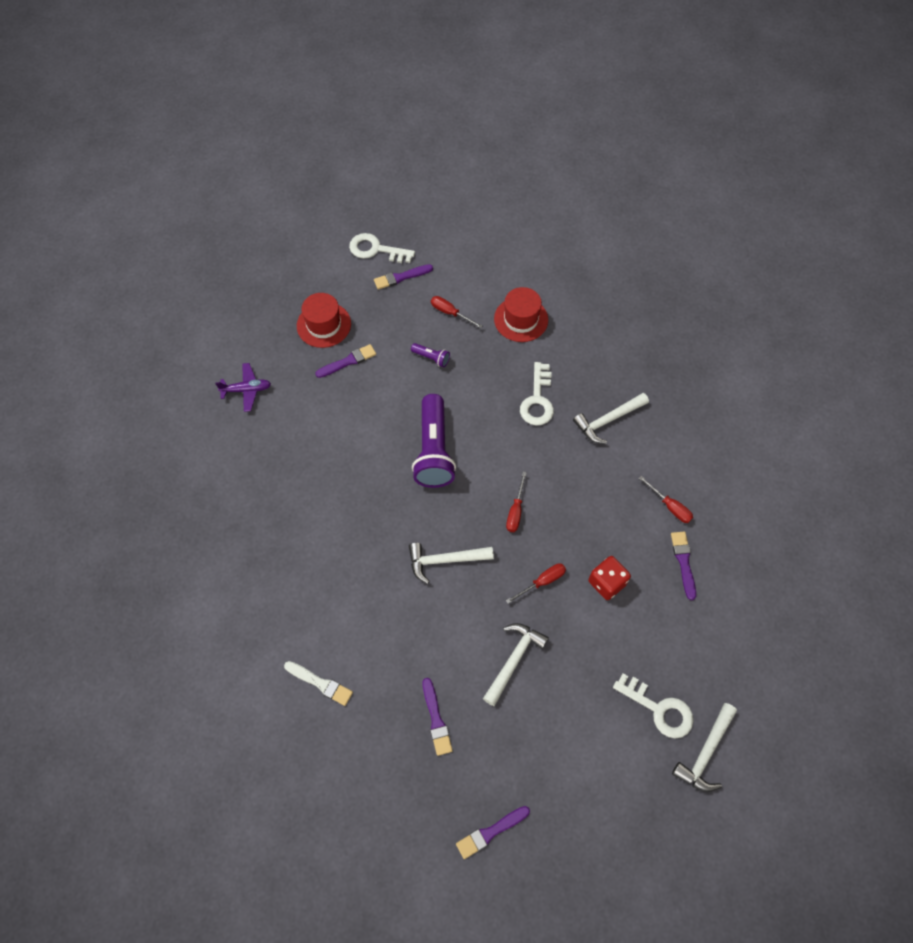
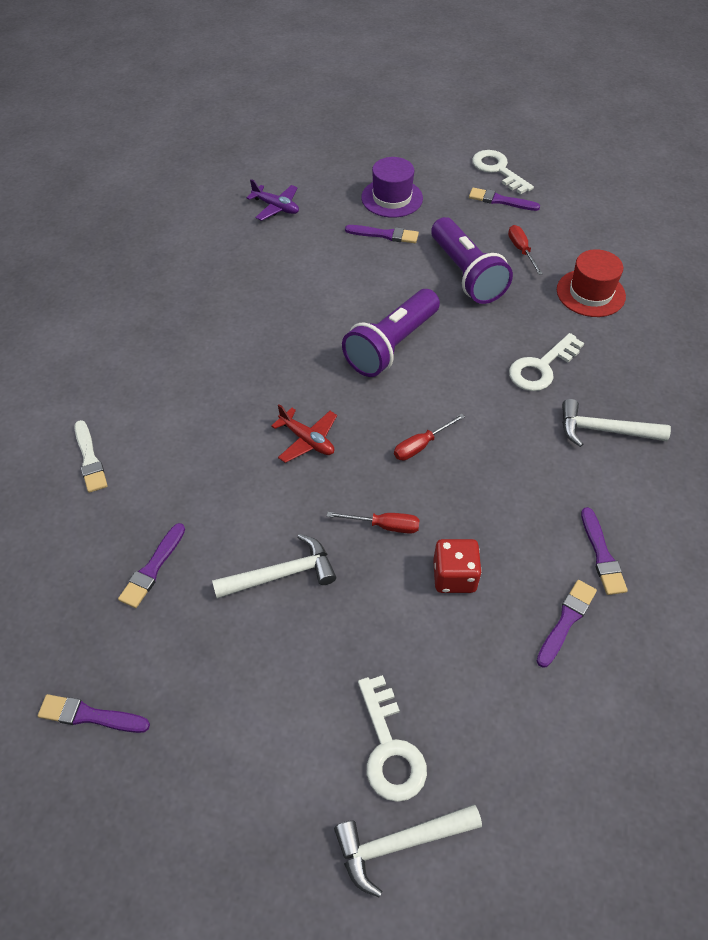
camera: 40 degrees right, 10 degrees down
(324, 325) = (392, 198): red hat -> purple hat
(431, 358) = (466, 274): purple flashlight -> purple flashlight, size x2.31
(445, 560) = (307, 440): white hammer -> red plane
(670, 506) = (602, 555): red screwdriver -> purple brush

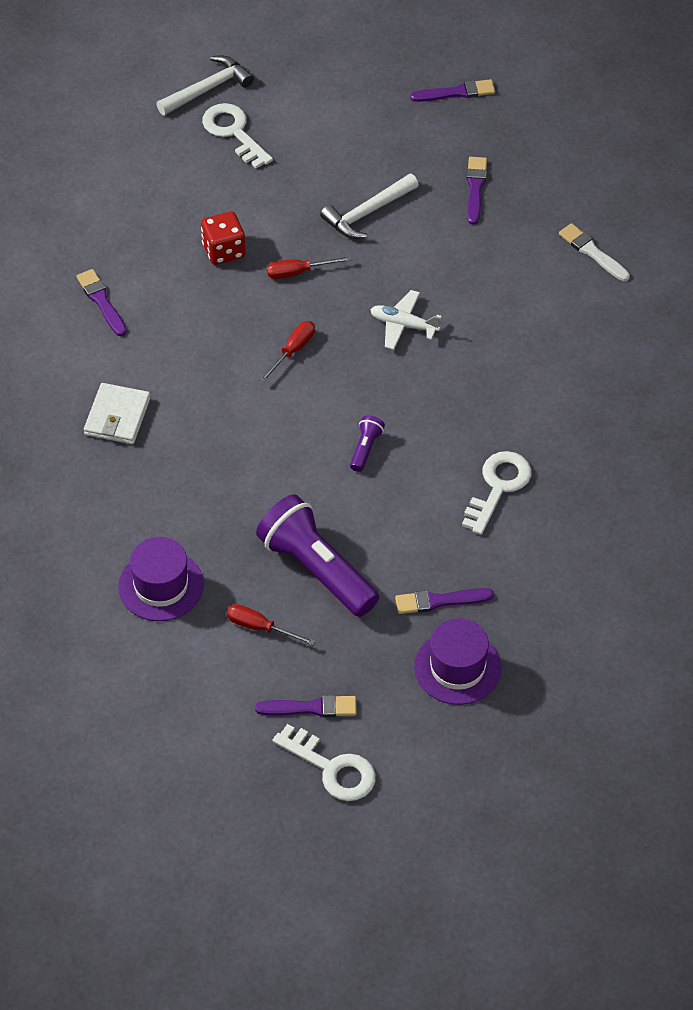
camera: 160 degrees right, 0 degrees up
(276, 207) = (599, 604): purple plane -> none
(307, 440) = (403, 325): red plane -> white plane
(391, 345) = (365, 448): purple flashlight -> purple flashlight, size x0.43
(521, 250) = (260, 627): red screwdriver -> red screwdriver turned 150 degrees clockwise
(541, 367) = (196, 469): white key -> white key (498, 487)
(566, 620) = (123, 244): purple brush -> none
(590, 293) = (161, 585): red hat -> purple hat
(604, 430) = (117, 417): white hammer -> white wallet

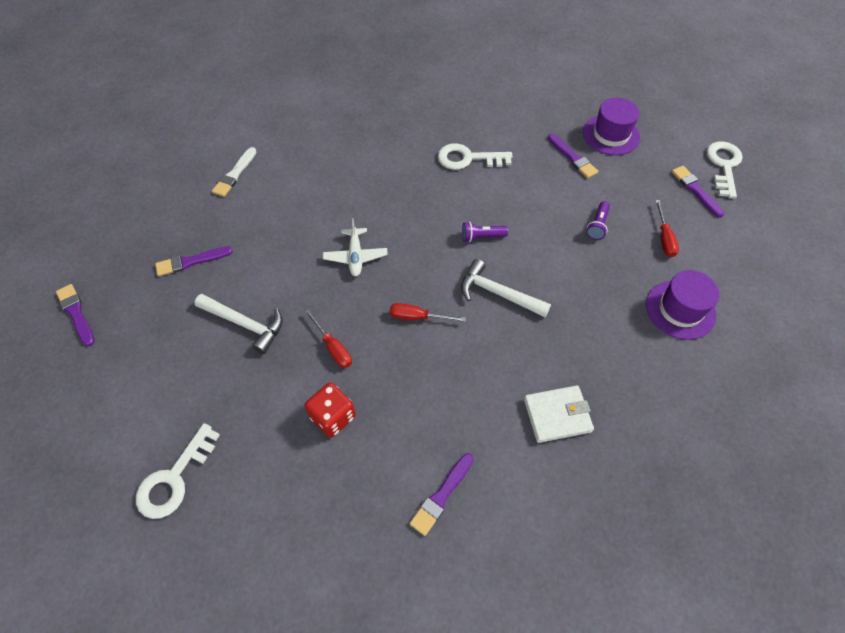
camera: 115 degrees left, 5 degrees up
(208, 89) = (114, 535): white hammer -> white hammer (498, 293)
(317, 569) = (597, 225): purple flashlight -> purple flashlight, size x0.43

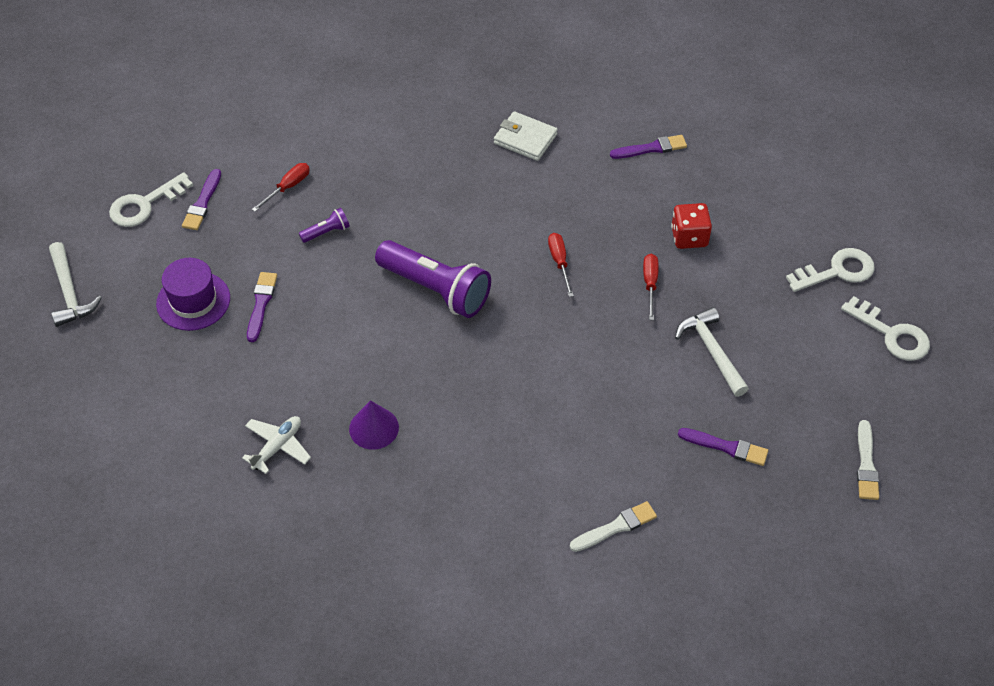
camera: 140 degrees left, 5 degrees down
(76, 313) = (866, 464): purple brush -> white brush
(355, 256) = (565, 347): white plane -> white plane (277, 447)
(417, 317) = (559, 262): red screwdriver -> red screwdriver turned 150 degrees counterclockwise
(426, 138) = (374, 428): none -> purple cone
(468, 158) = (358, 373): white key -> white key (891, 334)
(482, 237) = (435, 289): purple flashlight -> purple flashlight, size x2.31
(498, 293) = (475, 237): white hammer -> white hammer (69, 292)
(680, 309) = (352, 137): purple hat -> none

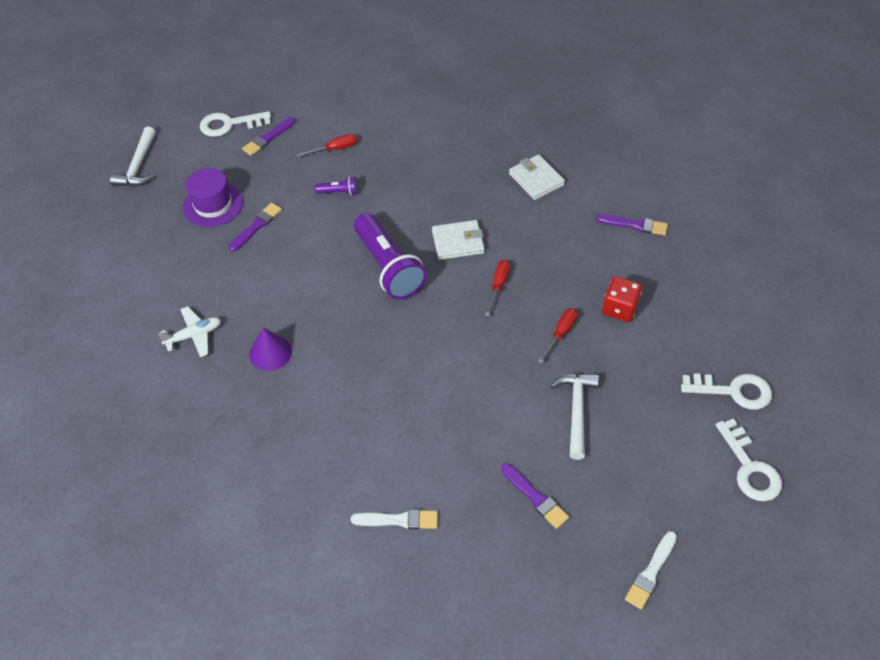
camera: 30 degrees right, 0 degrees up
(489, 235) = (458, 242): none -> white wallet

